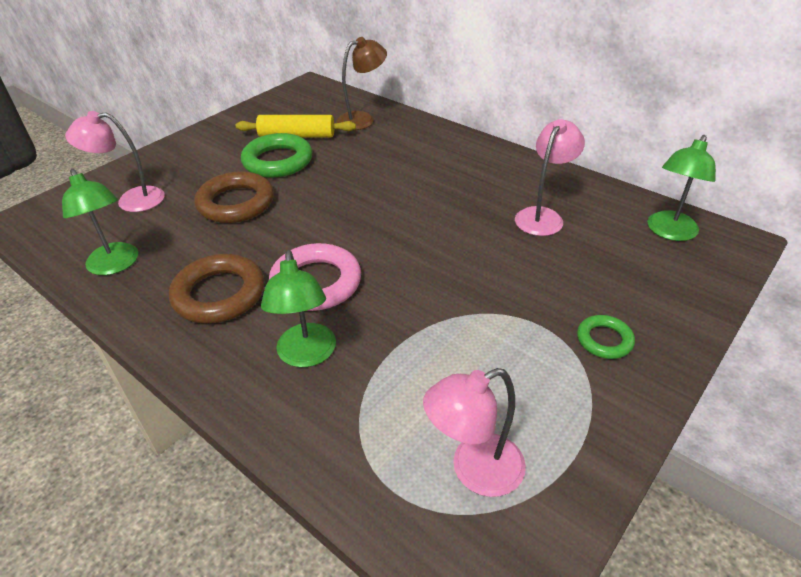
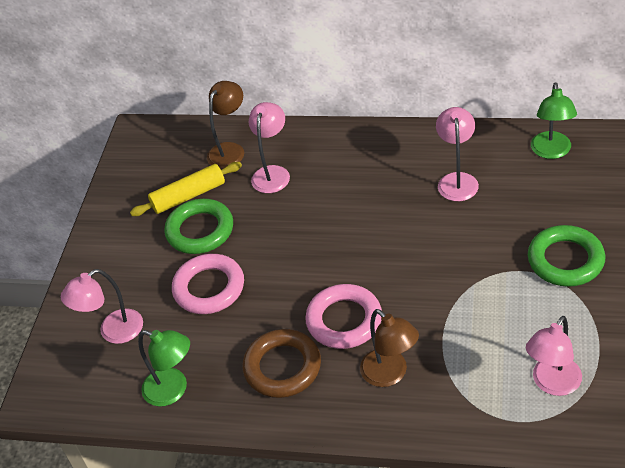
camera: 25 degrees left, 5 degrees up
(236, 203) = (209, 288): brown ring -> pink ring
(306, 355) = (390, 374): green lamp -> brown lamp
(379, 146) = (272, 173): none -> pink lamp
(604, 340) = (565, 260): green ring -> green ring, size x1.85

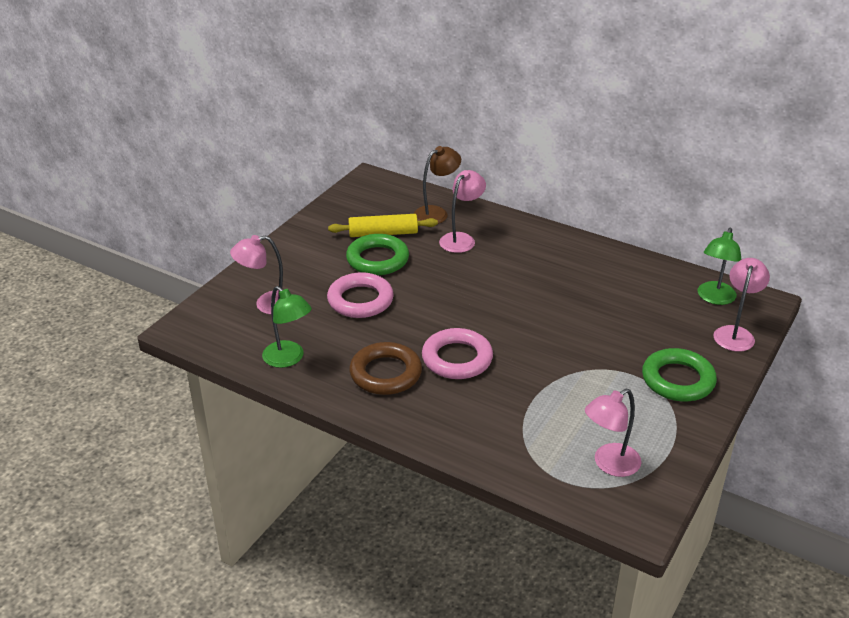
camera: 15 degrees right, 10 degrees down
(390, 374) = (472, 409): brown lamp -> none
(457, 180) = (616, 292): pink lamp -> pink lamp (735, 333)

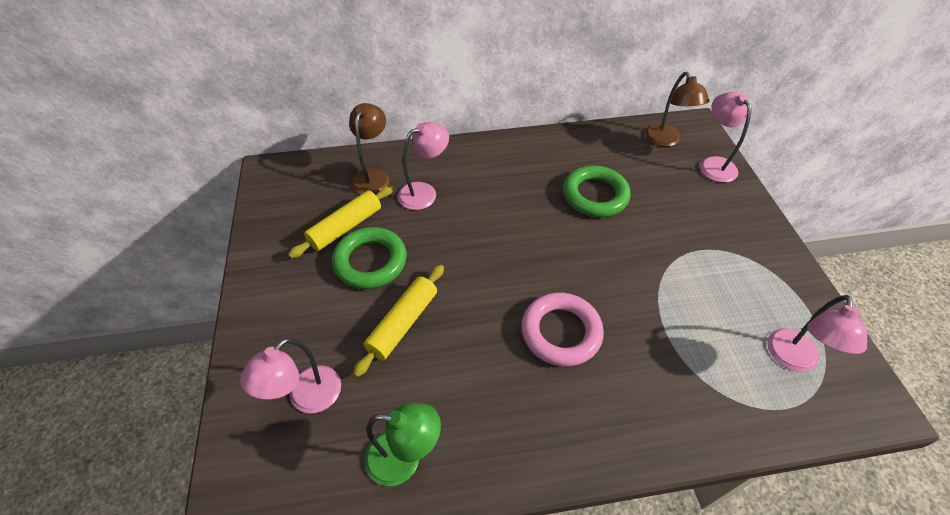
camera: 40 degrees left, 15 degrees up
(360, 300) = (403, 323): pink ring -> yellow rolling pin
(385, 373) = (519, 400): brown ring -> none
(461, 239) = (424, 192): pink lamp -> pink lamp turned 60 degrees clockwise
(678, 380) = (732, 233): green ring -> green ring (595, 195)
(714, 298) = (666, 140): green lamp -> brown lamp

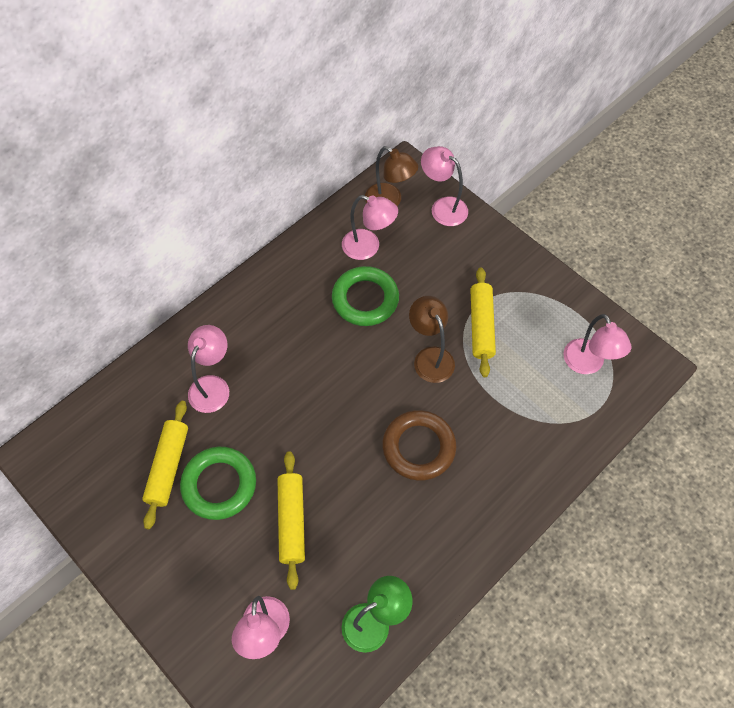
camera: 35 degrees left, 10 degrees up
(373, 176) = (149, 398): brown lamp -> brown lamp (430, 357)
(561, 332) = (418, 447): pink ring -> brown ring
(624, 162) = (368, 247): none -> pink lamp
(693, 267) = (481, 326): none -> yellow rolling pin

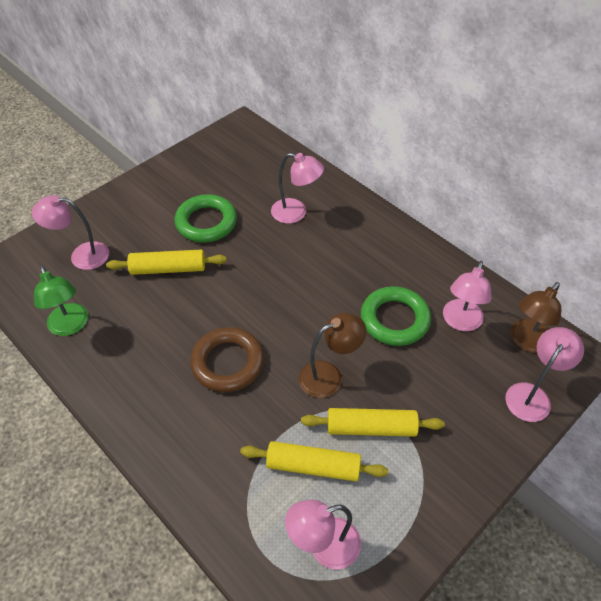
camera: 90 degrees right, 10 degrees down
(168, 466) = (225, 192): yellow rolling pin -> yellow rolling pin (313, 466)

